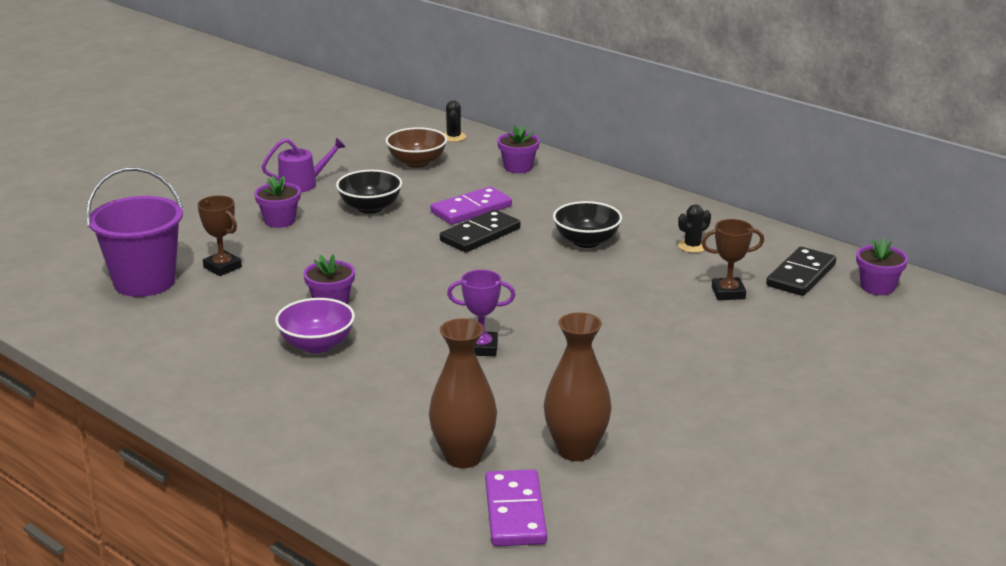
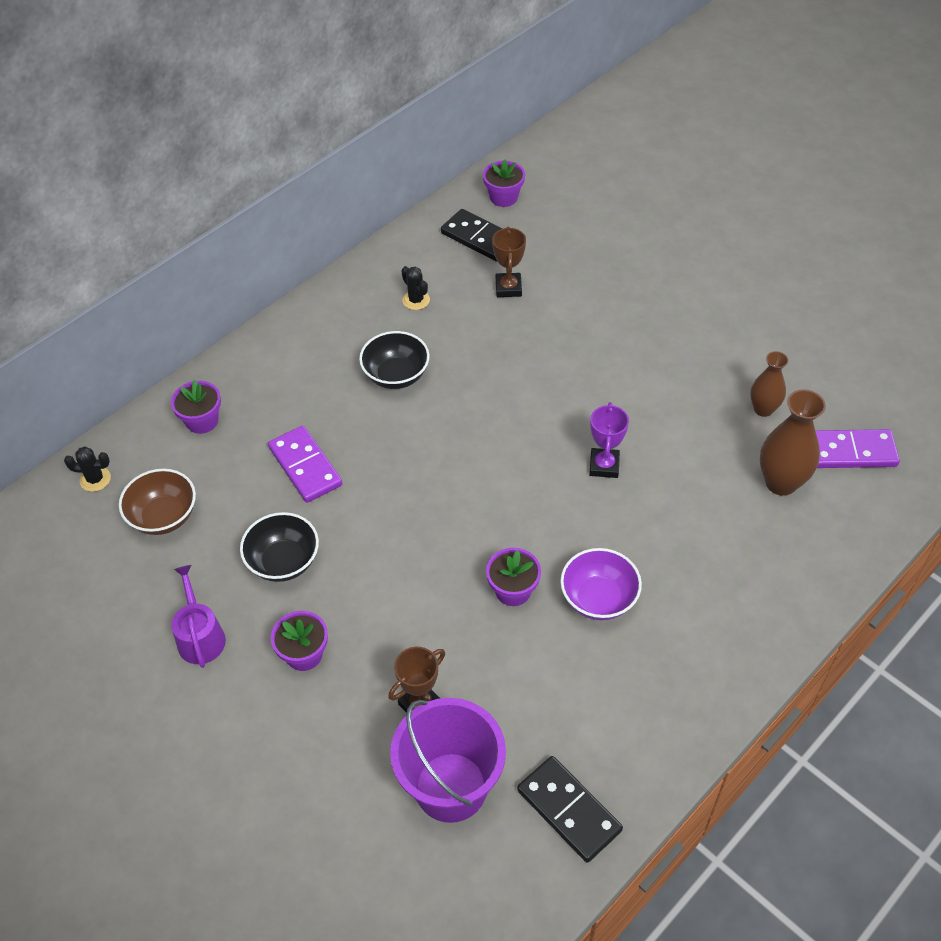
camera: 85 degrees left, 25 degrees up
(480, 235) = (369, 460): black domino -> black domino (569, 810)
(576, 450) = (763, 409): brown vase -> brown vase, size x0.63

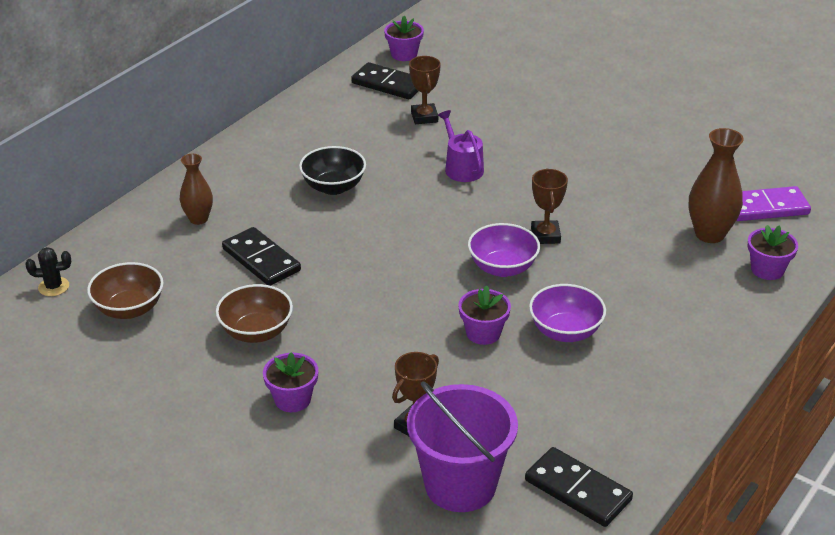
camera: 10 degrees left, 15 degrees down
(200, 636) = (186, 395): purple watering can -> purple watering can (461, 167)
(202, 421) = (152, 234): purple flower pot -> purple flower pot (767, 270)
(283, 562) = (256, 332): black bowl -> brown bowl
(305, 466) = (261, 260): purple domino -> black domino
(416, 300) = (339, 132): black cactus -> none
(550, 505) = (502, 268): none -> purple bowl
(604, 465) = (545, 235): purple trophy -> brown trophy
(763, 409) = (679, 184): brown vase -> brown vase (198, 219)

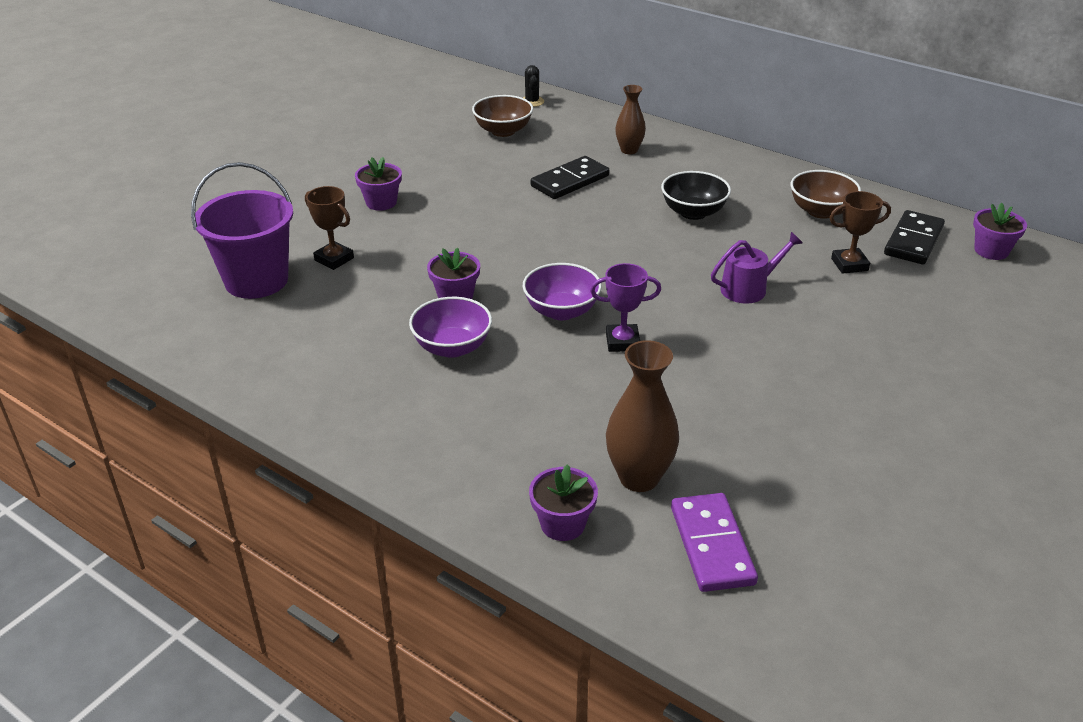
camera: 90 degrees right, 0 degrees up
(256, 332) = (469, 183): brown bowl -> brown bowl (821, 211)
(545, 235) = (622, 342): brown trophy -> purple trophy
(578, 490) = (227, 342): black domino -> none

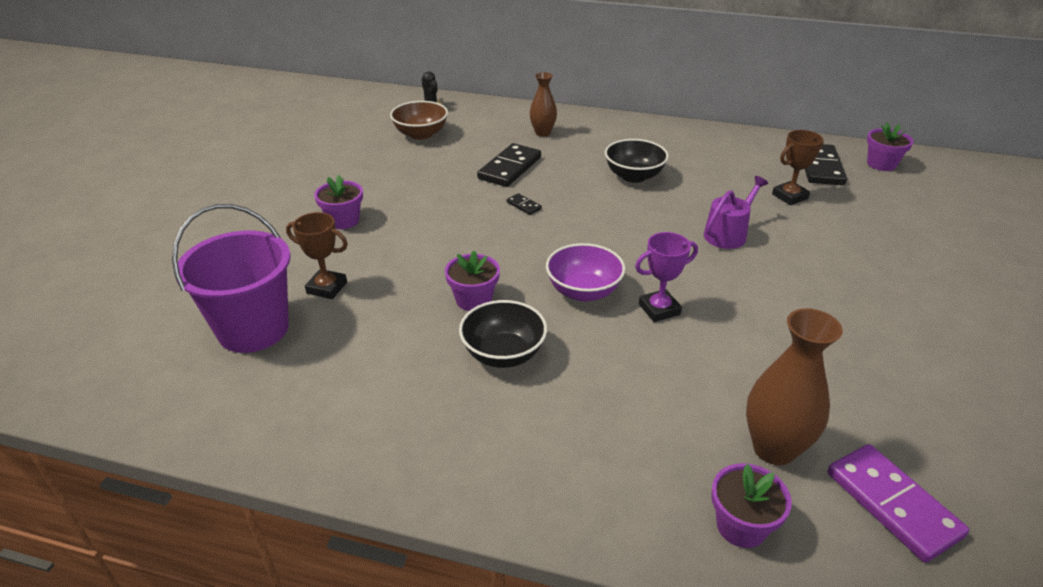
camera: 20 degrees left, 0 degrees up
(452, 347) = (503, 354): purple bowl -> black bowl
(559, 220) = (524, 205): none -> black domino
(821, 211) = (733, 156): brown bowl -> none

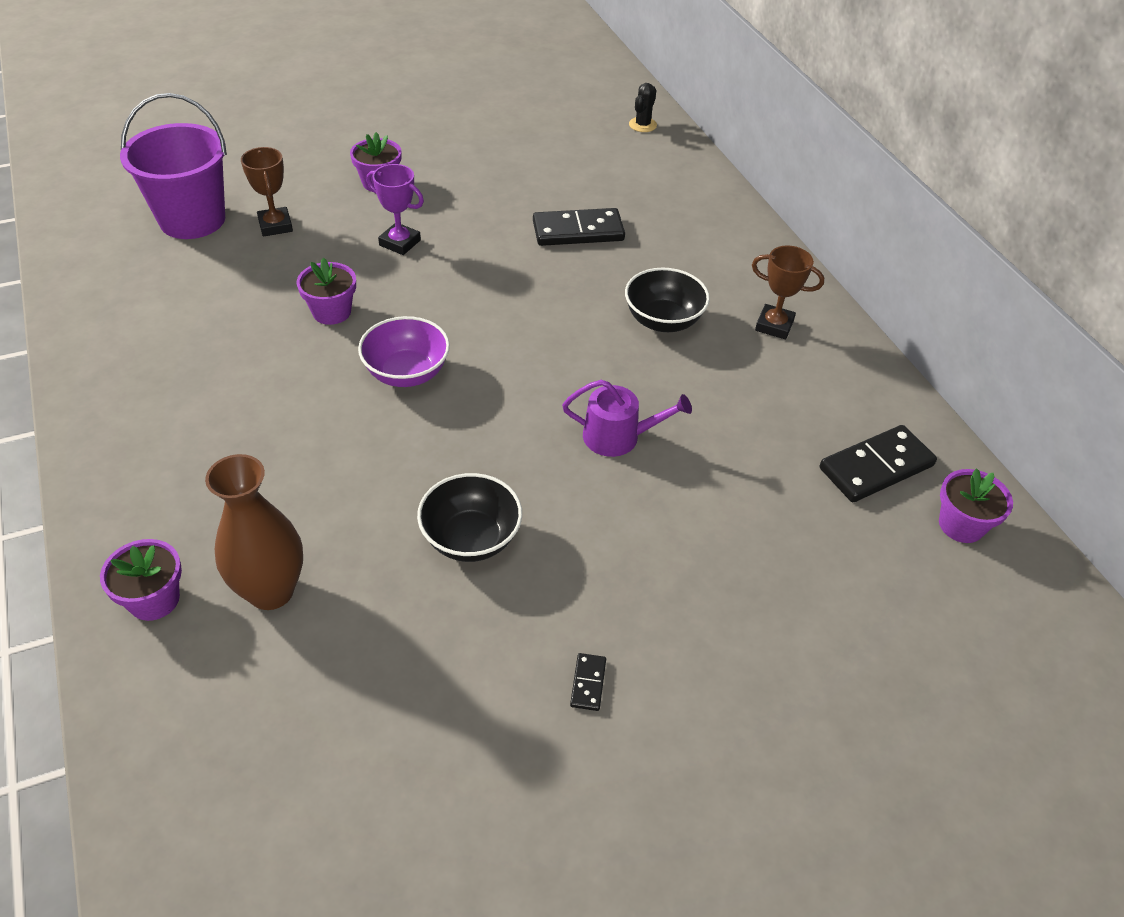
camera: 50 degrees right, 10 degrees up
(421, 134) = (576, 148): brown bowl -> none
(503, 354) = (270, 364): black bowl -> black bowl (471, 538)
(524, 205) = (517, 271): black domino -> black domino (588, 683)
(542, 133) = (679, 219): brown vase -> none
(659, 309) = (424, 435): purple trophy -> purple trophy (400, 243)
(789, 196) = (763, 461): brown trophy -> brown trophy (774, 325)
(892, 504) = (251, 703): purple domino -> none

